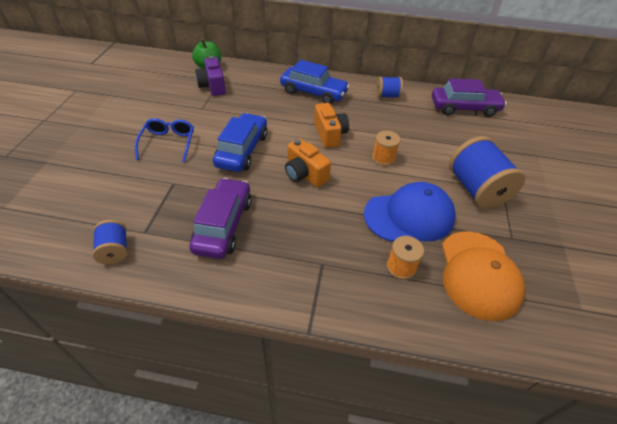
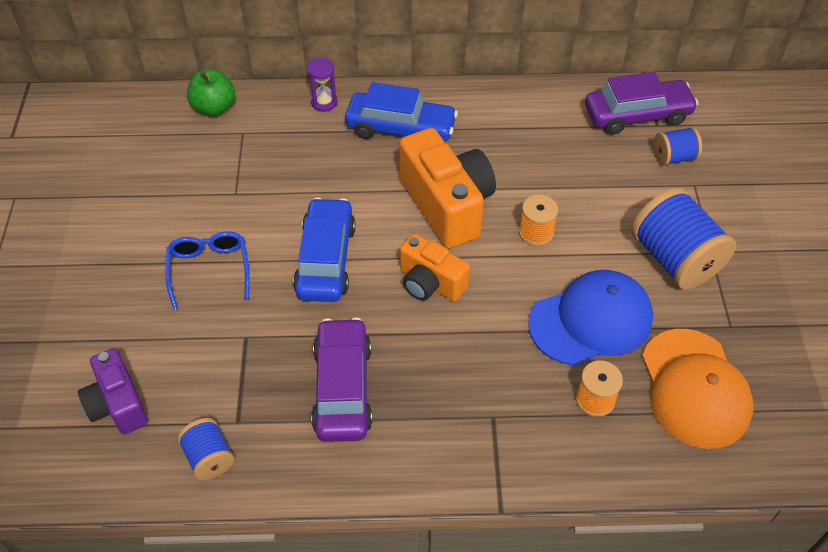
camera: 10 degrees left, 5 degrees up
(213, 86) = (236, 146): purple camera -> purple camera (118, 404)
(273, 74) = (324, 102): none -> purple hourglass
(329, 134) = (447, 205): orange camera -> orange camera, size x1.65
(387, 96) = (517, 113): blue spool -> blue spool (673, 157)

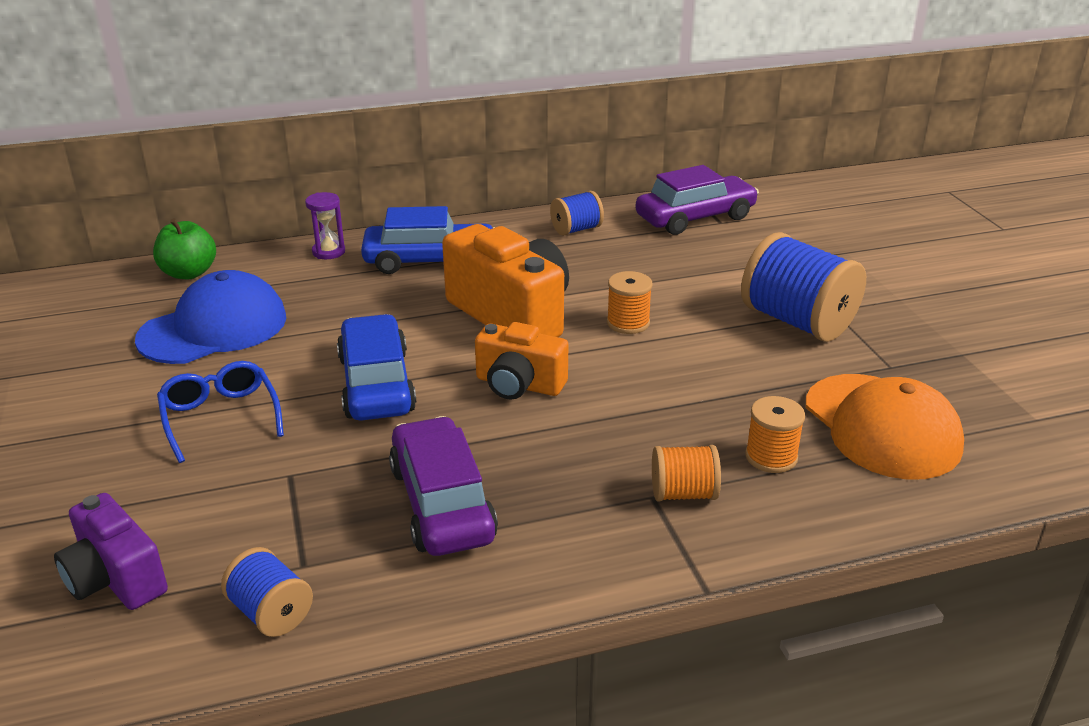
camera: 15 degrees left, 20 degrees down
(516, 419) = (683, 493): none -> orange spool
(591, 320) = (729, 387): blue cap -> blue cap (213, 328)
(673, 157) = (751, 243): blue spool -> blue spool (576, 229)

